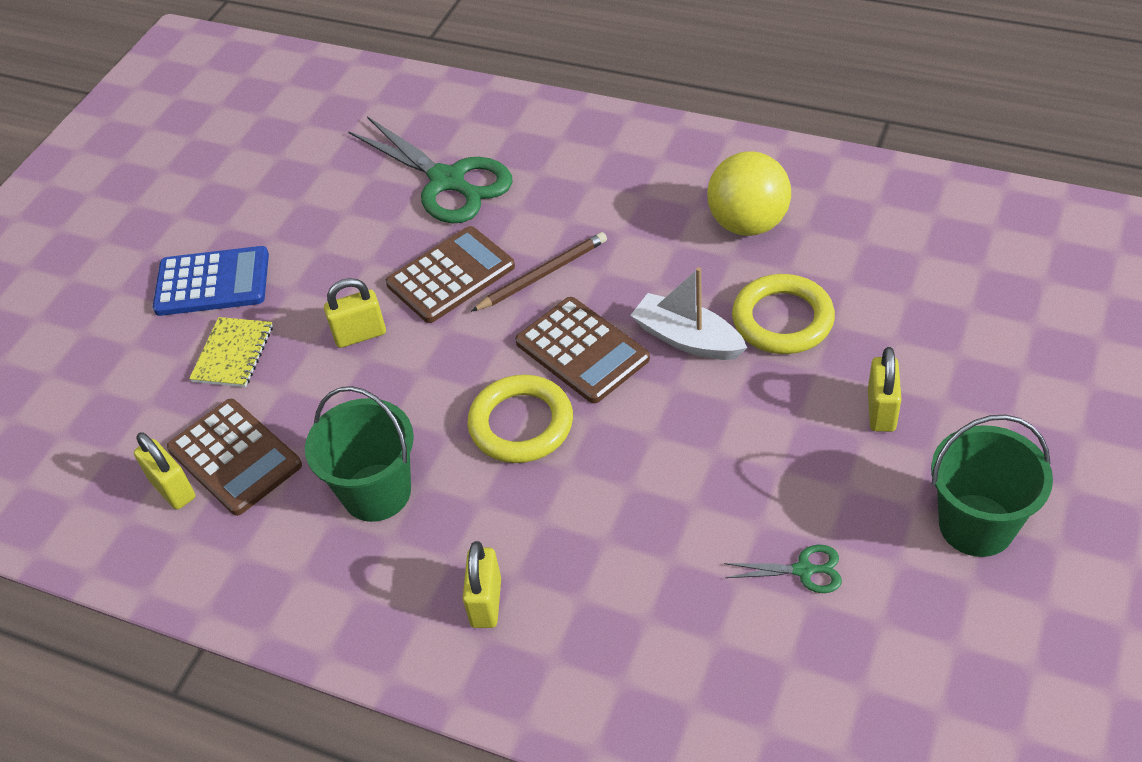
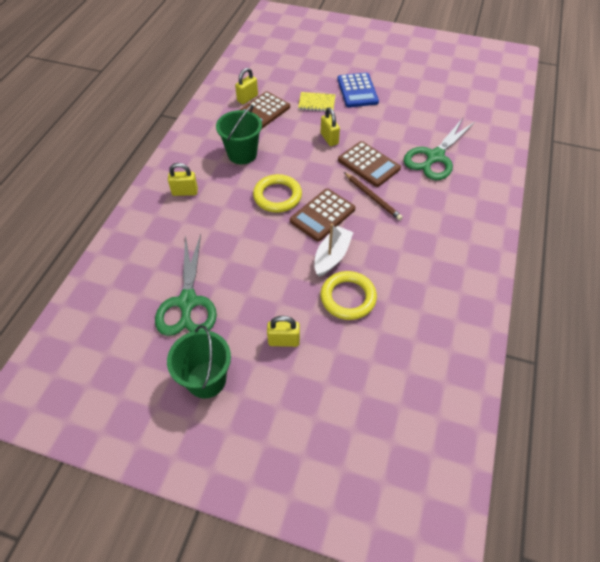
camera: 80 degrees right, 5 degrees up
(748, 224) = (421, 283): yellow ball -> none
(803, 570) = (187, 302): green scissors -> green scissors, size x2.26

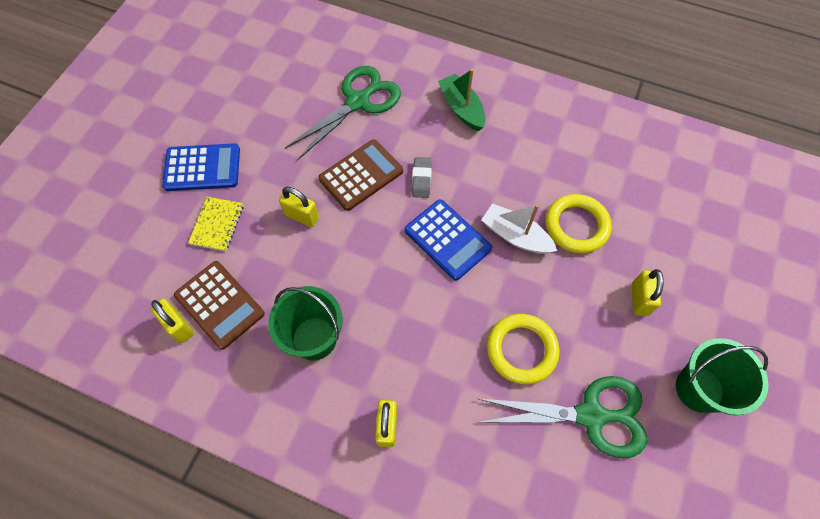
camera: 85 degrees left, 10 degrees up
(277, 196) = (408, 292): yellow ring -> yellow ring (521, 350)
(322, 215) = (447, 239): brown calculator -> blue calculator
(329, 139) = (301, 216): yellow padlock -> yellow padlock turned 45 degrees clockwise
(372, 197) = (421, 179): brown pencil -> grey eraser
(435, 157) = (358, 102): green scissors -> green scissors turned 90 degrees counterclockwise
(448, 218) = (461, 108): none -> green boat

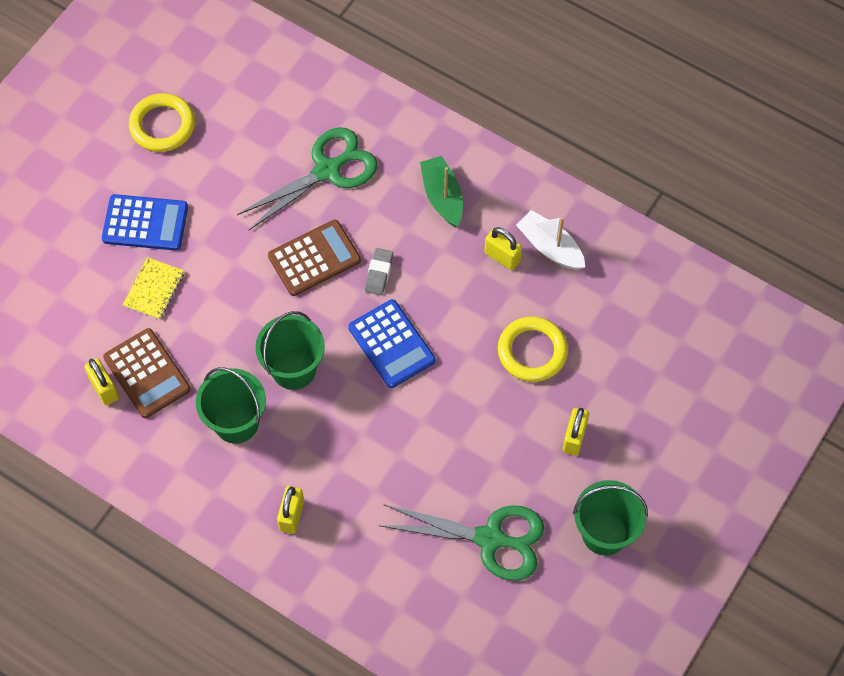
camera: 10 degrees right, 0 degrees up
(301, 216) = (243, 294): yellow padlock -> yellow padlock (502, 257)
(361, 277) = (293, 369): none -> green bucket
(515, 236) = (464, 351): white boat -> white boat (550, 247)
(521, 350) = (439, 467): yellow ring -> yellow ring (162, 125)

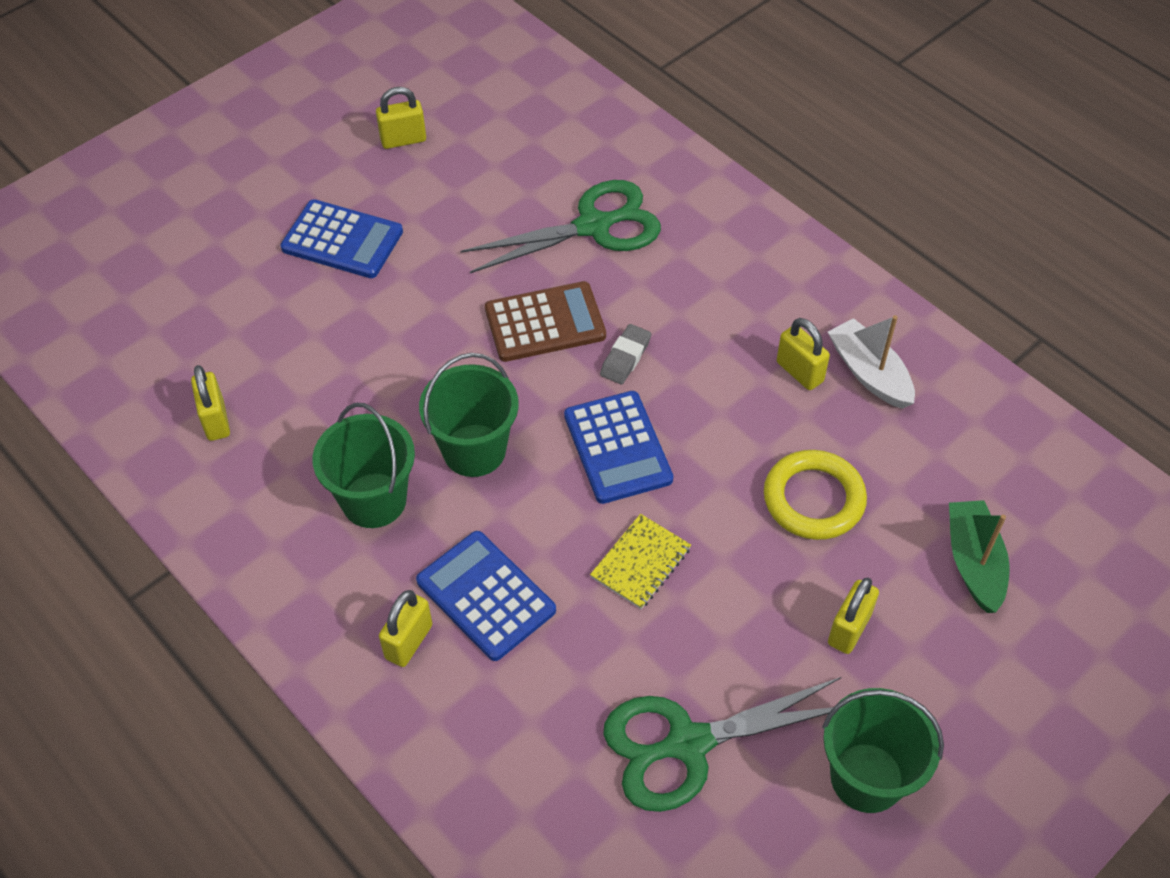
camera: 15 degrees right, 10 degrees down
(147, 373) = (278, 414): brown calculator -> none
(154, 289) = (325, 317): yellow notebook -> yellow notebook (641, 563)
(162, 125) = (403, 140): yellow ring -> yellow padlock
(333, 472) = (486, 596): none -> blue calculator
(442, 196) = (736, 284): green boat -> green boat (974, 562)
(490, 539) = (688, 744): green scissors -> green scissors turned 135 degrees clockwise

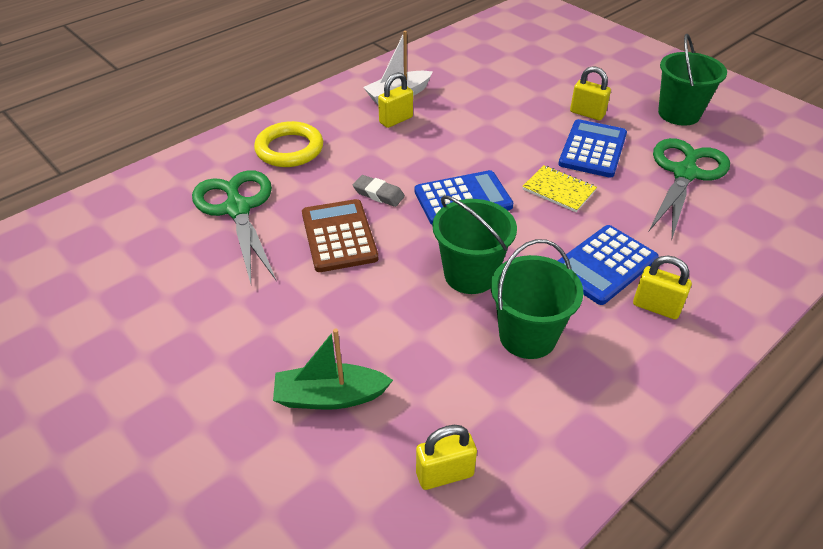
camera: 90 degrees left, 10 degrees down
(342, 240) = (208, 381): blue calculator -> blue calculator (593, 149)
(403, 140) = (76, 339): yellow padlock -> none
(688, 744) = (685, 174): green scissors -> green scissors turned 135 degrees counterclockwise
(813, 499) = (497, 120): yellow ring -> yellow ring (289, 149)
(974, 562) = (533, 72): green boat -> green boat (330, 396)

